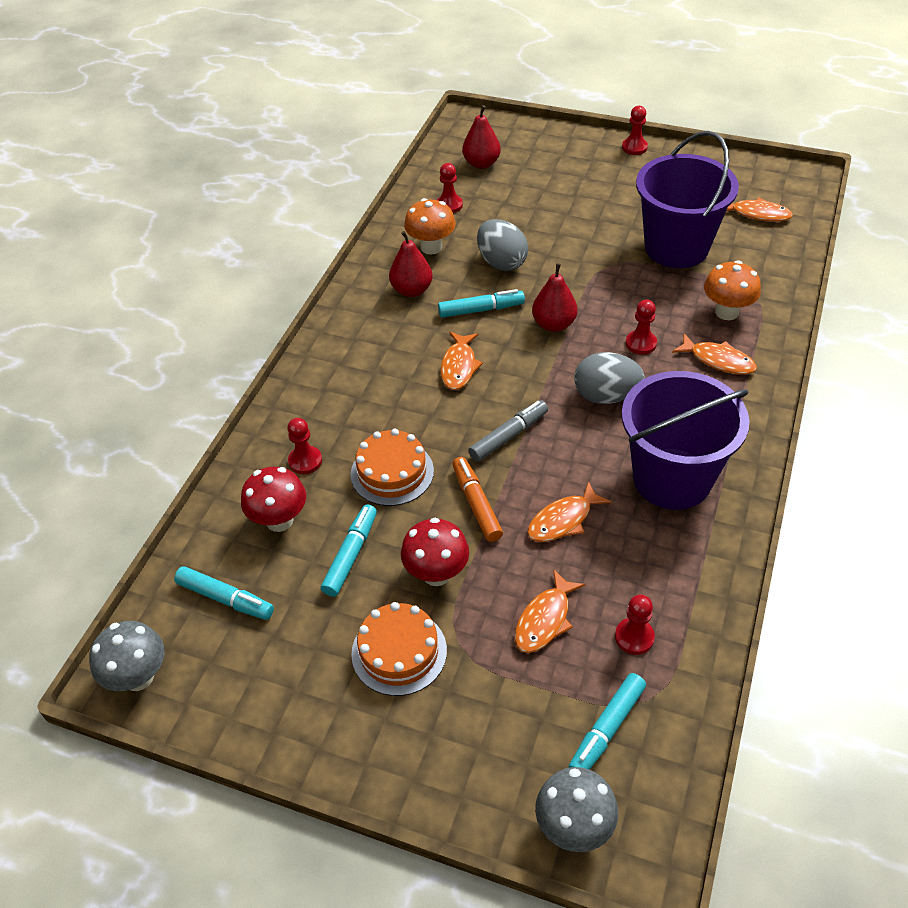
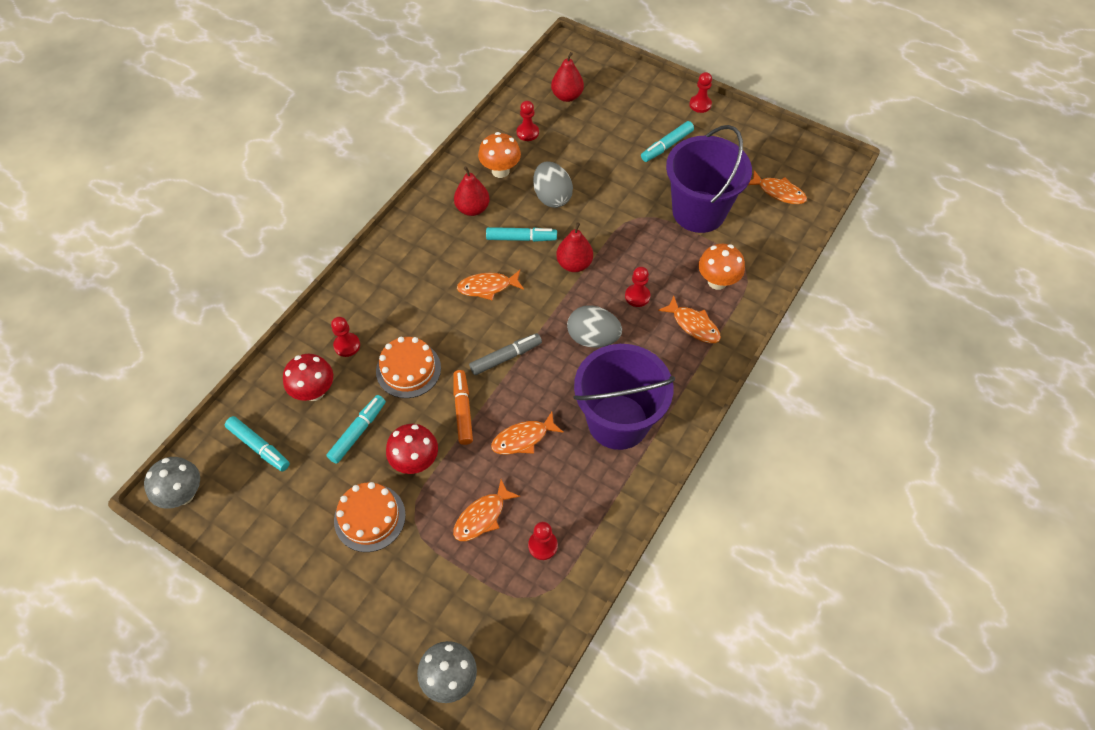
camera: 10 degrees right, 10 degrees up
(459, 366) = (487, 287): orange fish -> orange fish turned 60 degrees clockwise
(607, 729) = (498, 612): turquoise marker -> turquoise marker (666, 146)

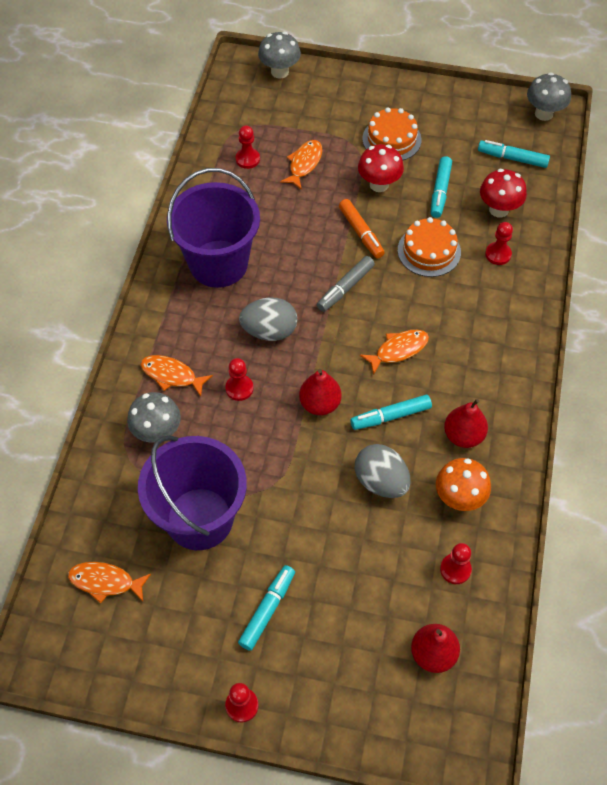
camera: 160 degrees right, 0 degrees up
(523, 438) = (297, 226): orange fish -> none
(717, 281) = (157, 432): orange mushroom -> grey mushroom

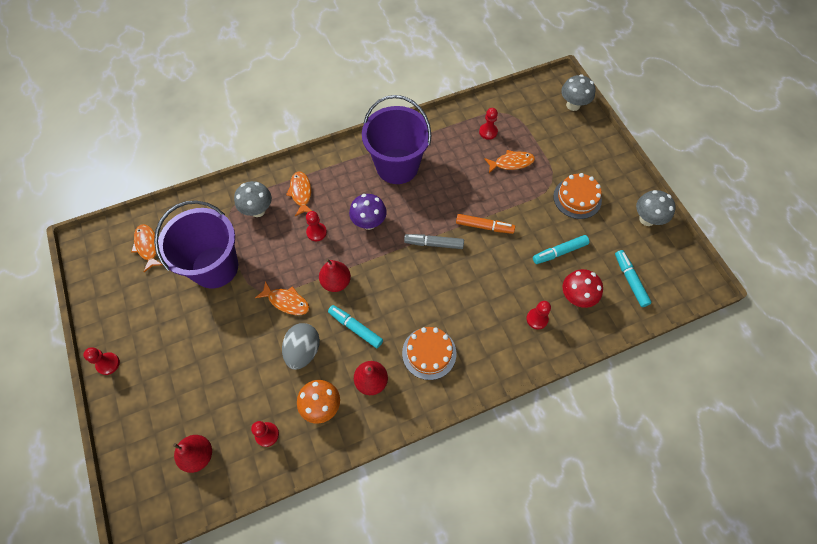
camera: 55 degrees right, 5 degrees up
(267, 610) = (176, 340): turquoise marker -> none
(269, 331) = (369, 222): grey egg -> purple mushroom
(361, 233) = (484, 226): orange marker -> orange marker turned 105 degrees counterclockwise
(379, 184) = (532, 213): red mushroom -> none
(398, 350) = (409, 303): orange fish -> orange fish (286, 301)
(429, 251) = (503, 274): orange cake -> orange cake (429, 353)
(544, 113) = (691, 277): grey mushroom -> grey mushroom (647, 219)

